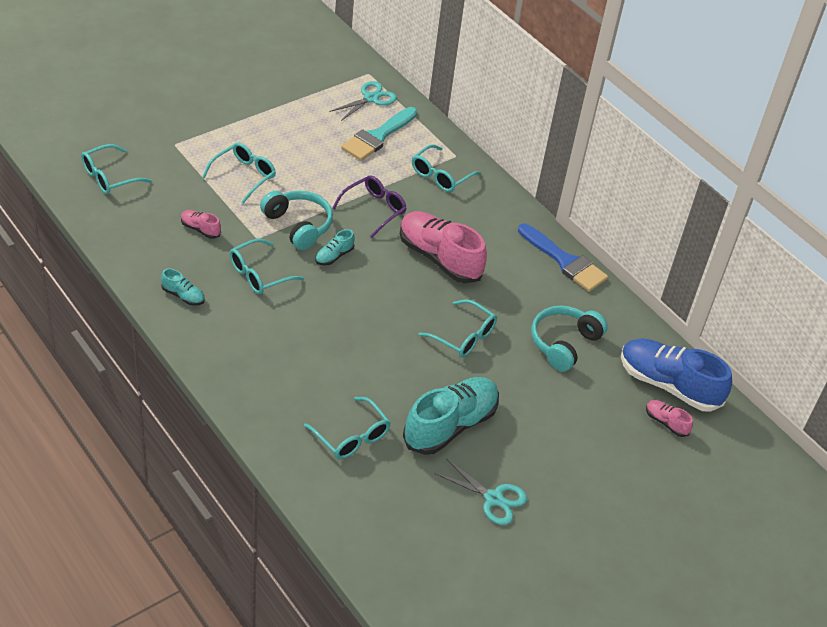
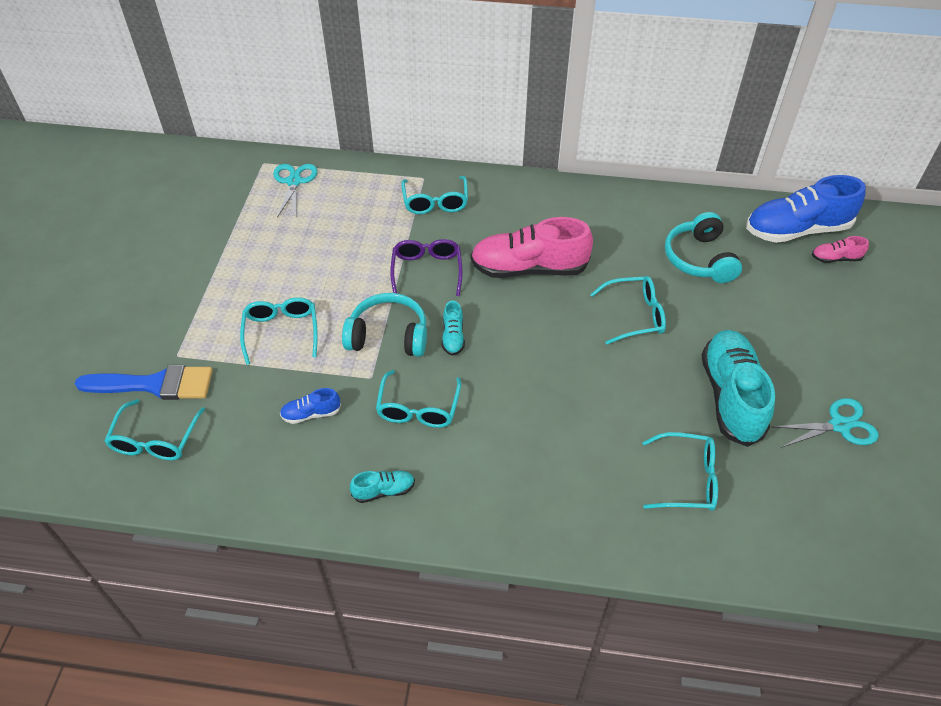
camera: 40 degrees left, 5 degrees up
(200, 229) = (311, 414): pink shoe -> blue shoe
(378, 136) = (344, 208): turquoise brush -> none
(564, 261) = (609, 197): blue brush -> blue brush (154, 384)

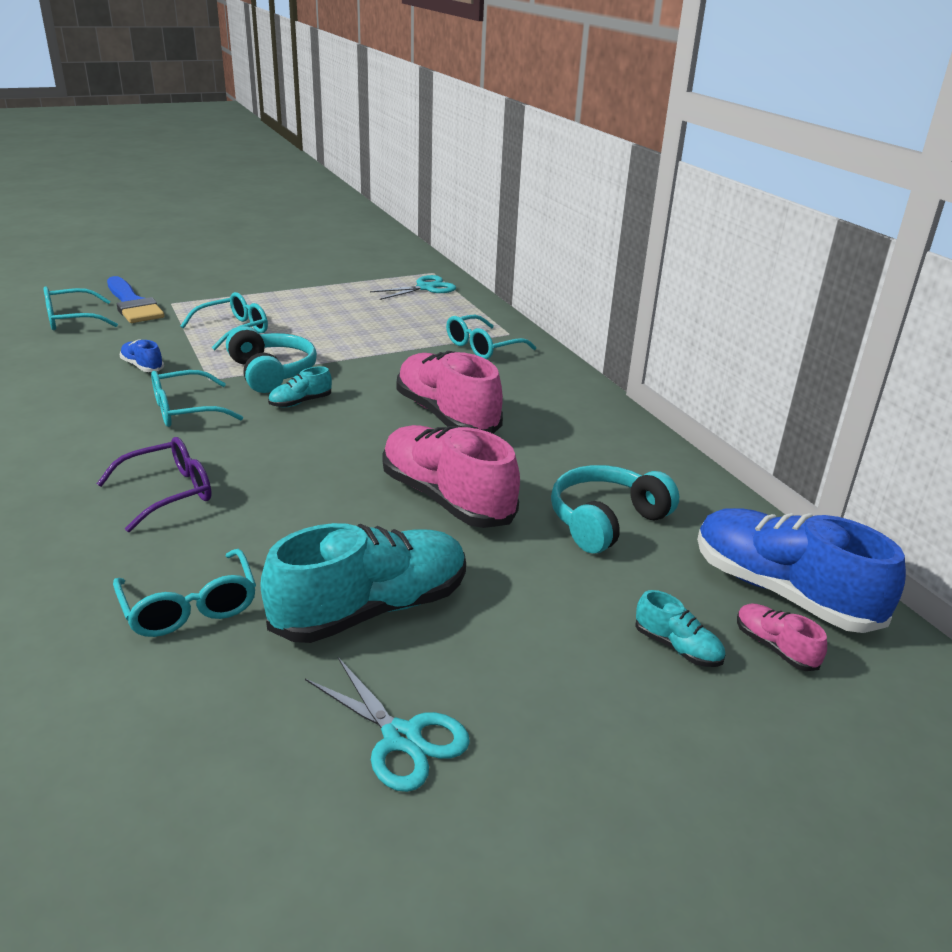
camera: 55 degrees right, 20 degrees down
(384, 491) = (65, 421): turquoise shoe -> turquoise shoe (677, 647)
(427, 270) = (380, 367): purple glasses -> purple glasses (169, 492)
(635, 315) = (446, 498): turquoise glasses -> pink shoe

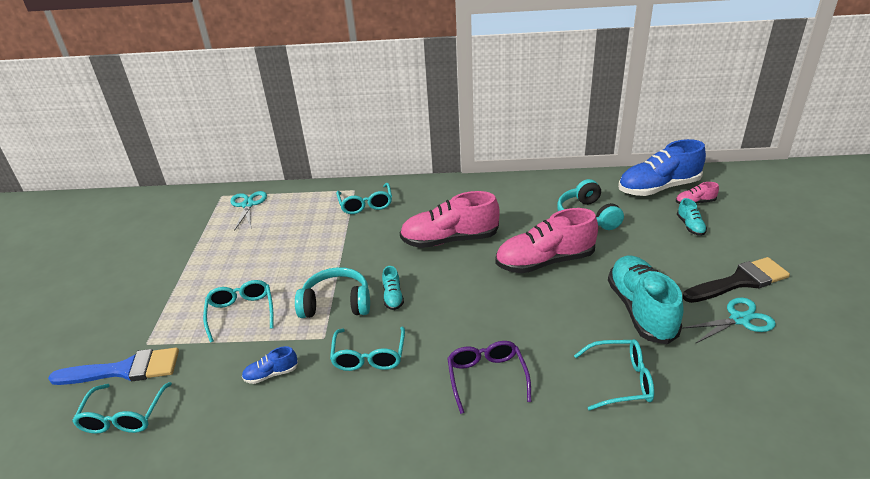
camera: 60 degrees left, 5 degrees up
(528, 732) = (739, 281): none -> black brush
(677, 647) = (690, 226): turquoise shoe -> turquoise shoe turned 105 degrees clockwise

